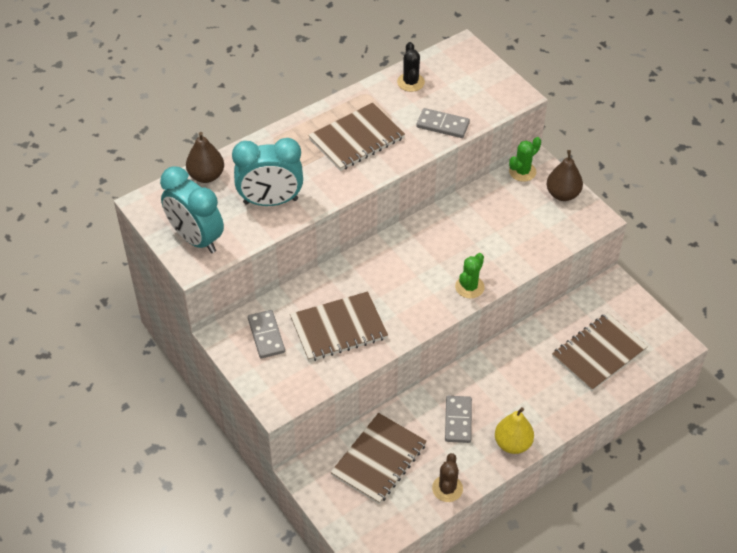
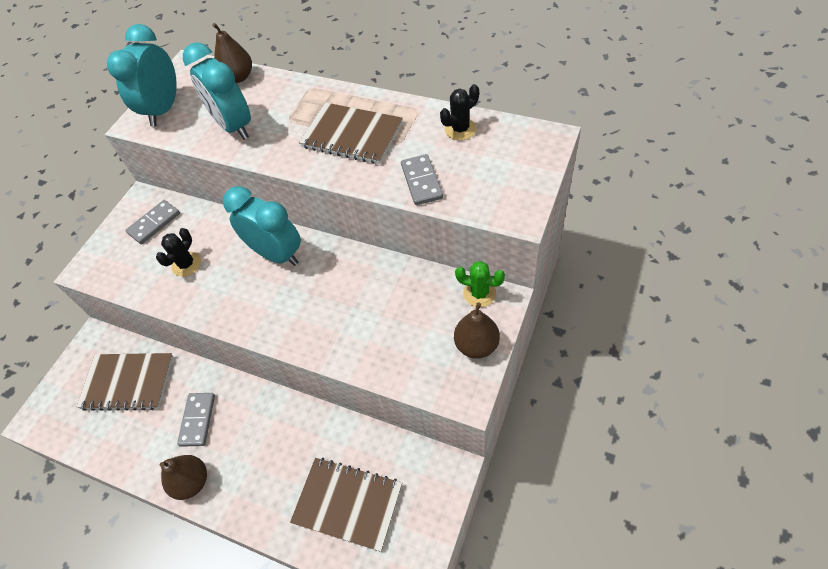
camera: 65 degrees right, 5 degrees up
(338, 328) = (186, 264): brown notebook -> black cactus
(382, 266) = (276, 254): none -> turquoise clock
(447, 488) = (117, 453): brown cactus -> none
(458, 420) = (198, 420): grey domino -> grey domino turned 60 degrees counterclockwise
(469, 287) = (292, 333): green cactus -> none
(512, 444) = (192, 482): yellow pear -> brown pear

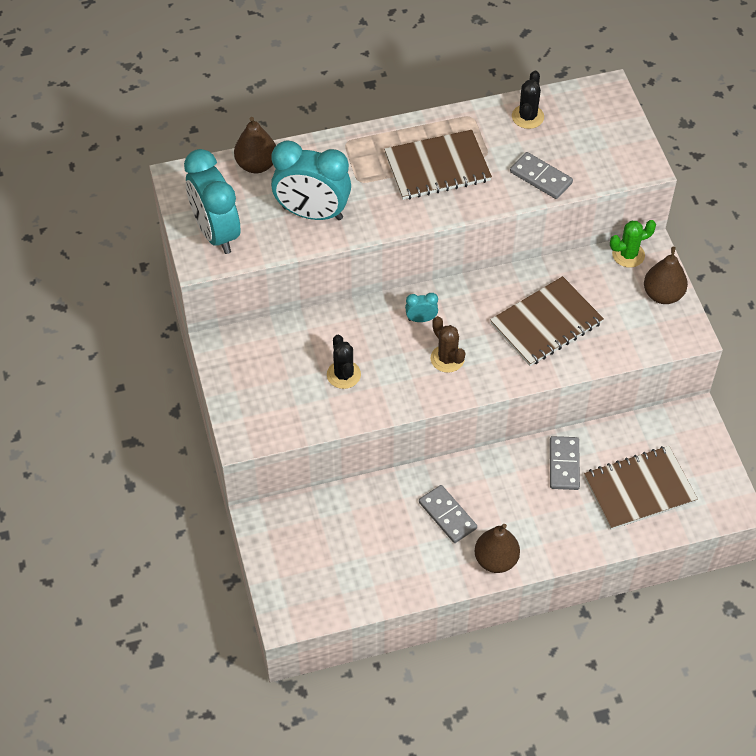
camera: 45 degrees left, 0 degrees up
(128, 382) = (343, 530): brown notebook -> brown notebook (546, 323)
(154, 223) = (263, 359): grey domino -> grey domino (564, 464)
(262, 295) = (447, 359): none -> brown cactus
(276, 254) = (421, 319): turquoise clock -> turquoise clock, size x0.43

